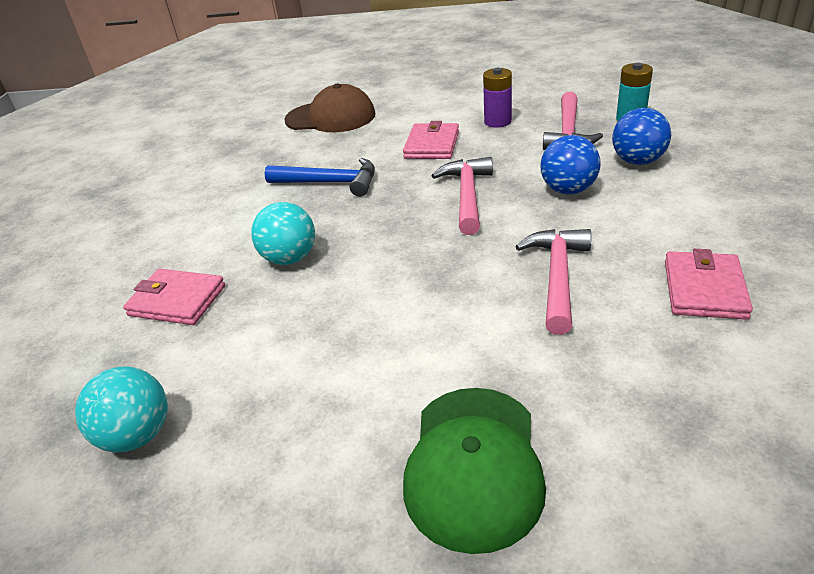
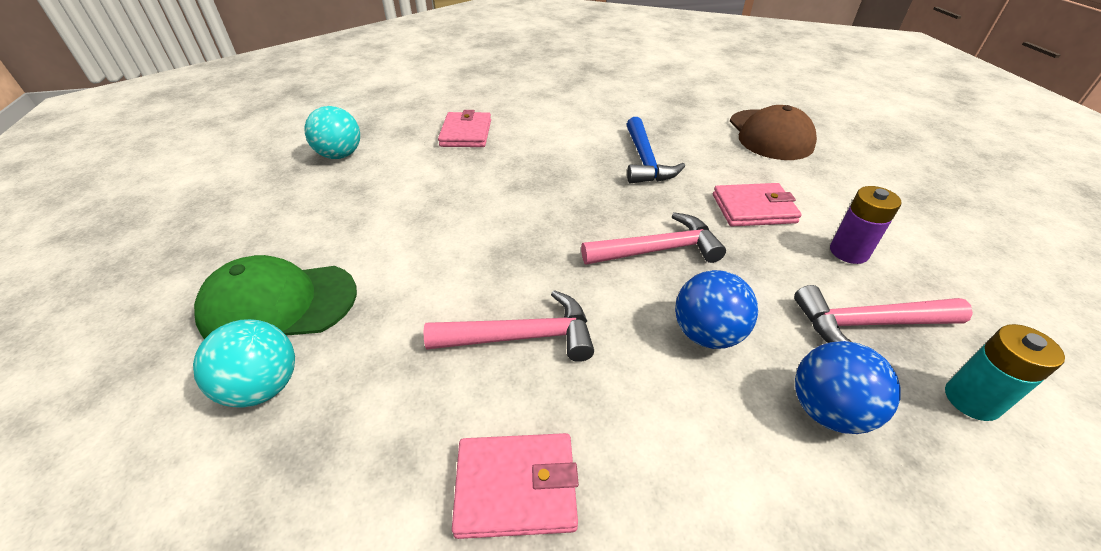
camera: 70 degrees right, 5 degrees up
(290, 258) = (523, 166): turquoise ball -> turquoise ball (263, 387)

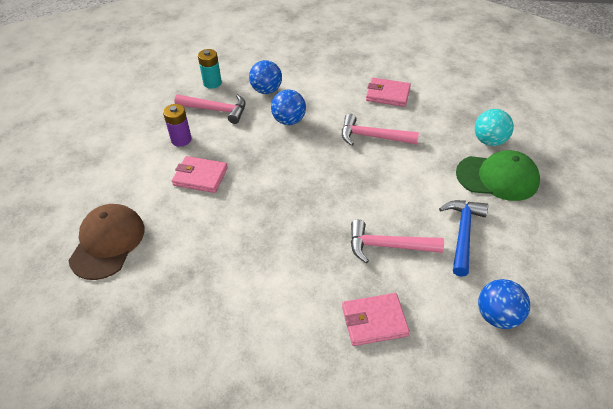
camera: 160 degrees left, 5 degrees up
(340, 155) = (497, 316): turquoise ball -> blue ball
(466, 133) = (374, 321): pink wallet -> pink wallet turned 60 degrees clockwise
(645, 160) = (234, 238): blue hammer -> blue hammer (462, 234)
(657, 250) = (281, 163): pink hammer -> pink hammer (388, 246)

